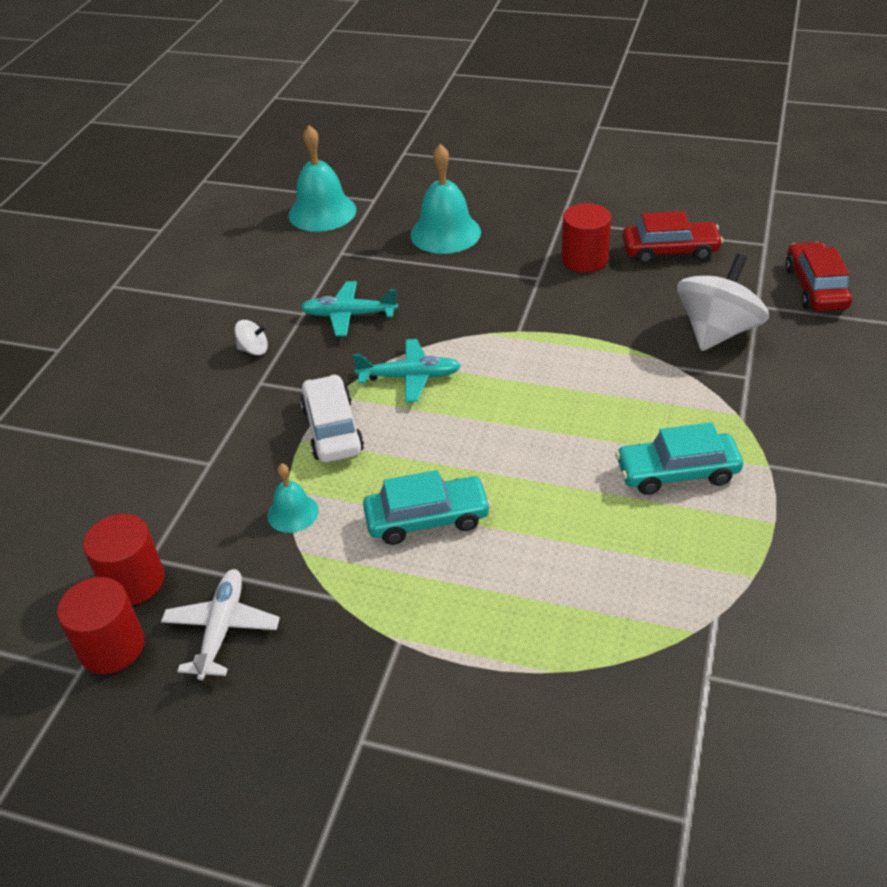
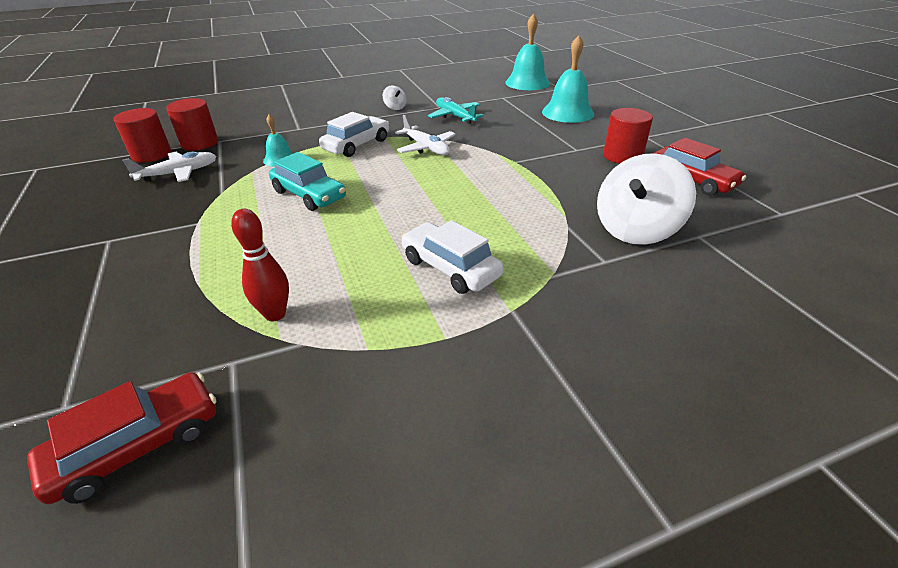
camera: 50 degrees right, 5 degrees down
(409, 377) = (426, 148): turquoise plane -> white plane
(654, 623) = (275, 314): none -> red bowling pin
(677, 472) = (450, 268): turquoise car -> white car
(717, 332) = (636, 230): white spinning top -> white spinning top turned 135 degrees clockwise
(815, 288) = (777, 256): red car -> red car (138, 446)

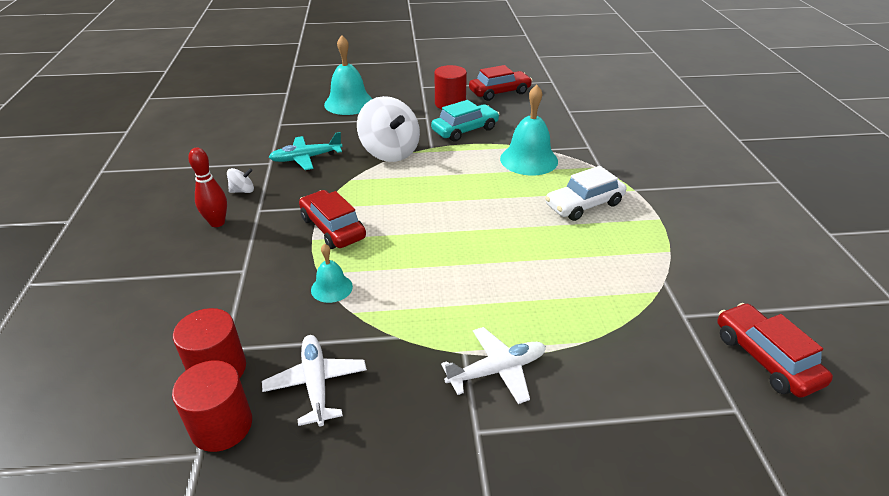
camera: 75 degrees left, 0 degrees up
(275, 314) = (630, 293): red bowling pin -> red bowling pin (217, 223)
(309, 195) = (437, 268): turquoise car -> turquoise car (465, 130)
(357, 145) = (333, 228): white car -> red car
(426, 148) = (372, 186): white plane -> white plane (497, 371)
(527, 83) = (252, 104): turquoise bell -> turquoise bell (529, 159)
(636, 230) = (555, 127): white spinning top -> white spinning top (390, 152)

